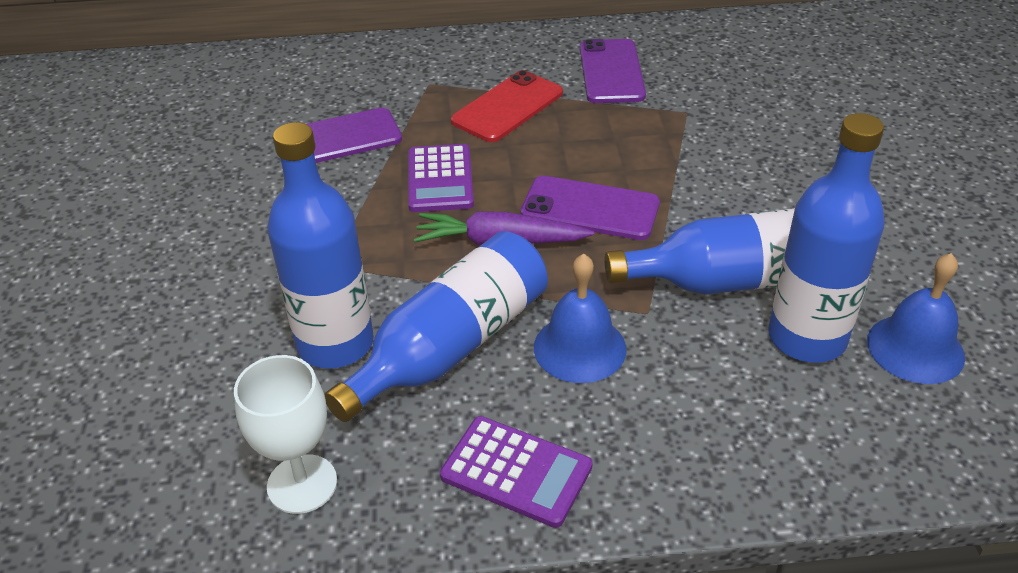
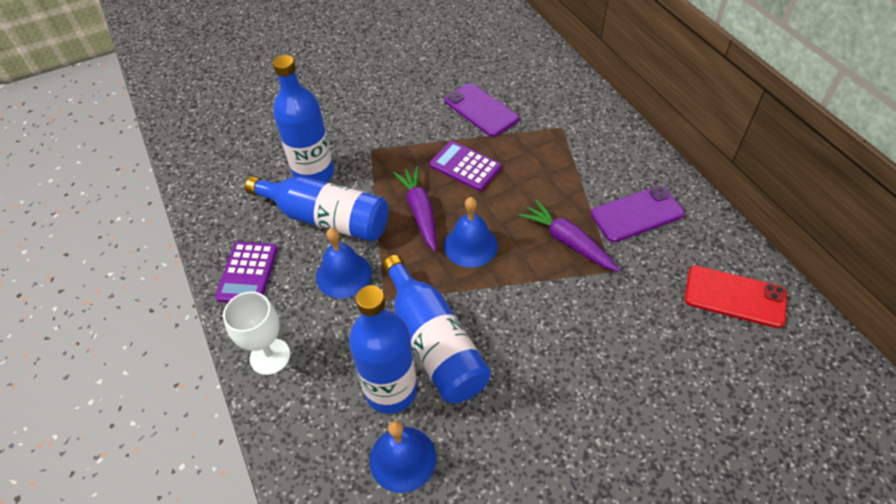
camera: 70 degrees right, 10 degrees up
(302, 484) = (223, 196): white goblet -> white goblet (270, 356)
(440, 179) = (465, 166): purple calculator -> purple calculator turned 60 degrees clockwise
(507, 107) = (558, 172): red phone -> red phone (734, 296)
(590, 209) = (470, 245): purple phone -> blue bell
(627, 130) = (568, 242): none -> purple carrot

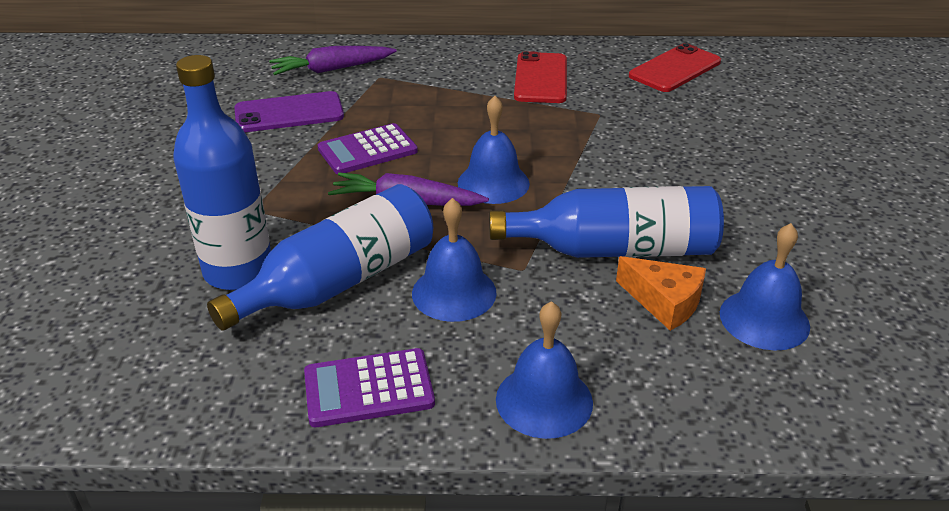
camera: 65 degrees left, 15 degrees down
(247, 273) = (368, 388): purple calculator -> purple calculator turned 135 degrees clockwise
(270, 356) = (544, 400): white goblet -> blue bell
(391, 390) = (664, 302): blue bottle -> orange cheese
(568, 242) = (543, 124): purple carrot -> purple carrot (332, 69)
(637, 214) = (541, 78): purple phone -> red phone

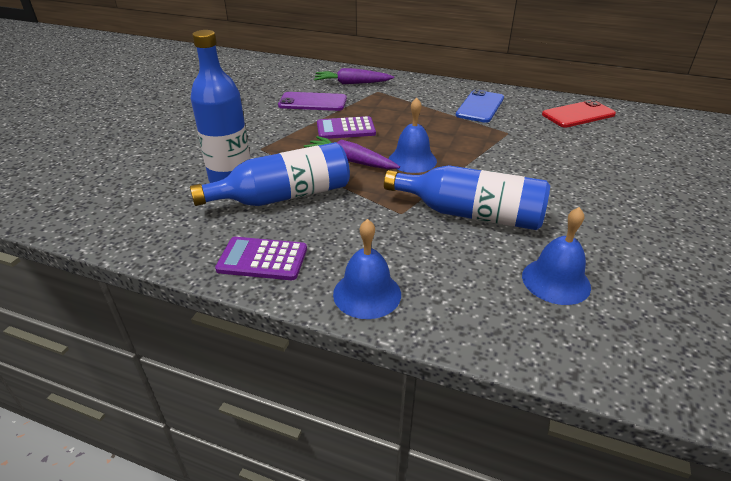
camera: 20 degrees right, 0 degrees up
(454, 292) = (348, 217): blue bell -> none
(541, 78) = (480, 107): red phone -> blue phone
(664, 302) = (486, 253): orange cheese -> none

